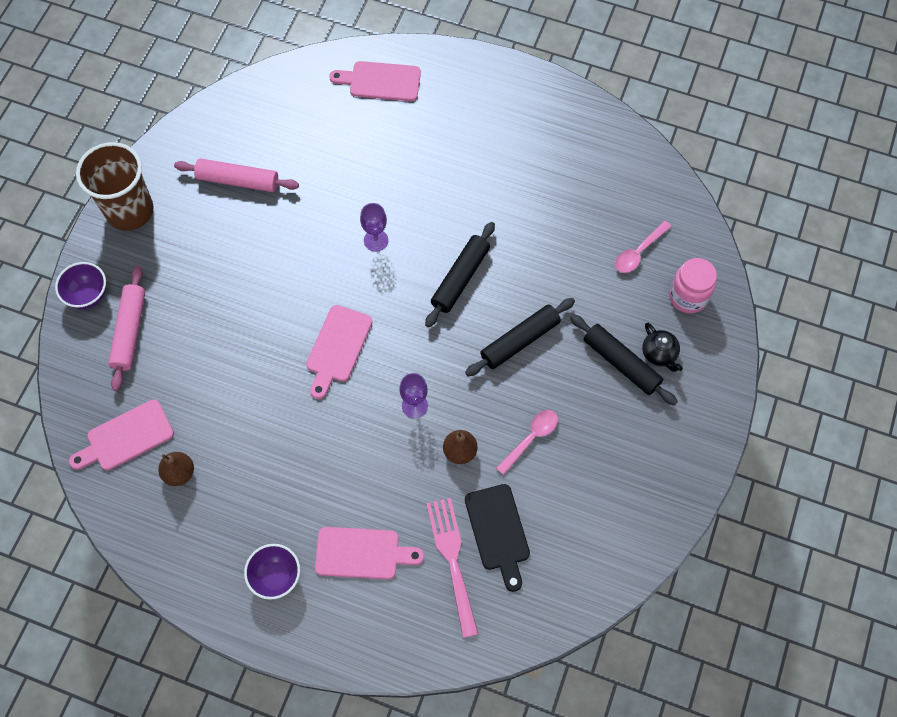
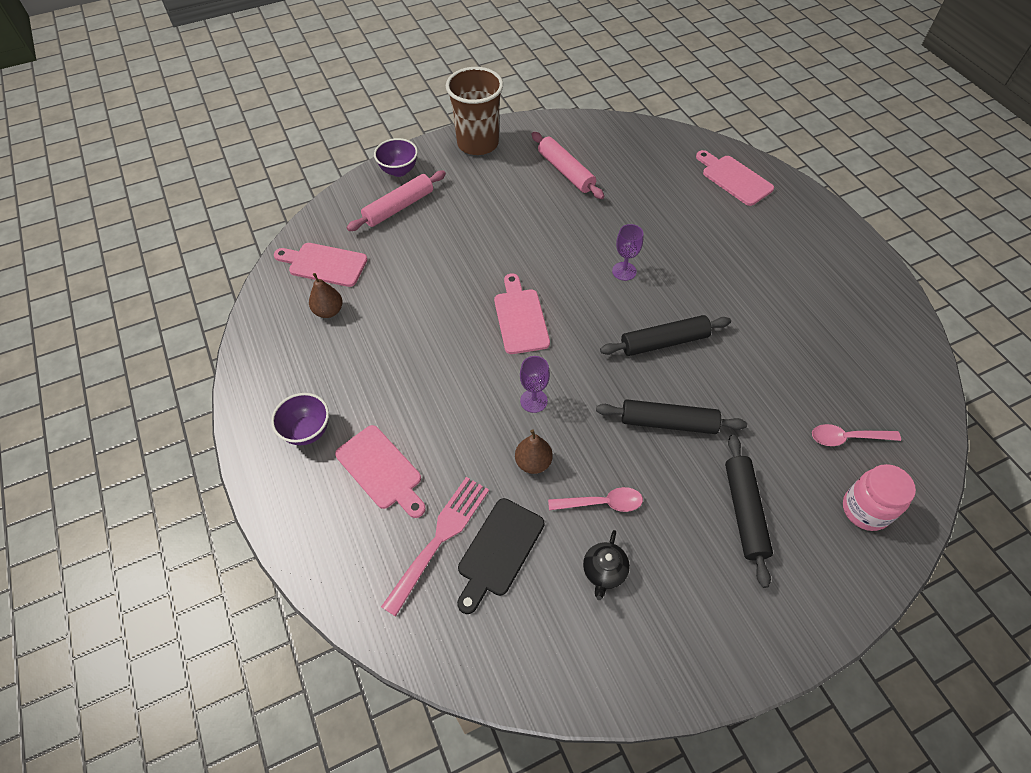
camera: 45 degrees right, 10 degrees down
(337, 347) = (520, 318): pink cutting board -> pink cutting board turned 105 degrees clockwise
(659, 354) = (790, 534): black teapot -> black teapot (604, 572)

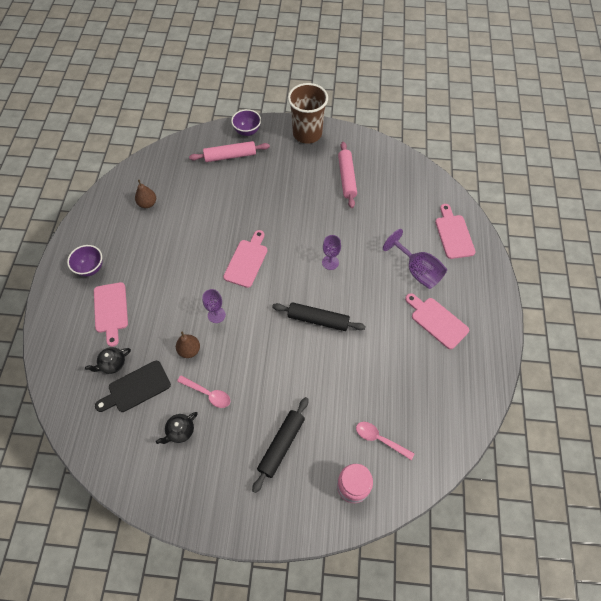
camera: 30 degrees right, 5 degrees up
(324, 264) = (165, 173): pink cutting board -> pink cutting board (437, 321)
(439, 539) = (112, 364): pink fork -> black teapot
(668, 422) = (281, 369): black rolling pin -> none
(729, 234) = (417, 271): none -> purple goblet

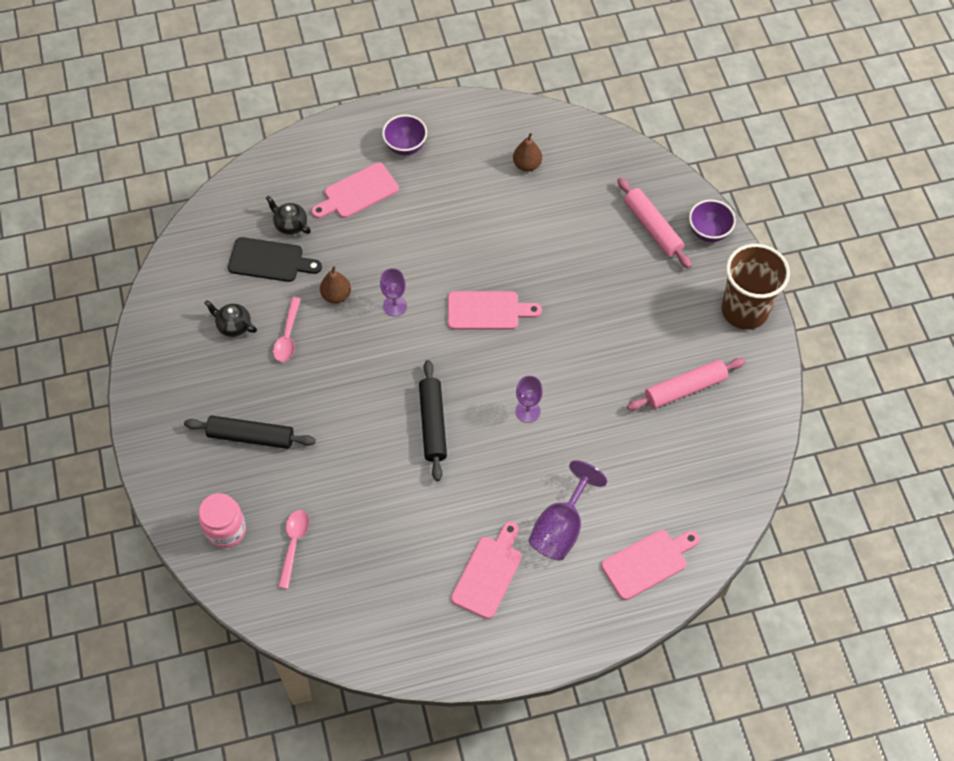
camera: 70 degrees right, 0 degrees up
(136, 388) = (270, 260): black cutting board -> black cutting board turned 150 degrees clockwise

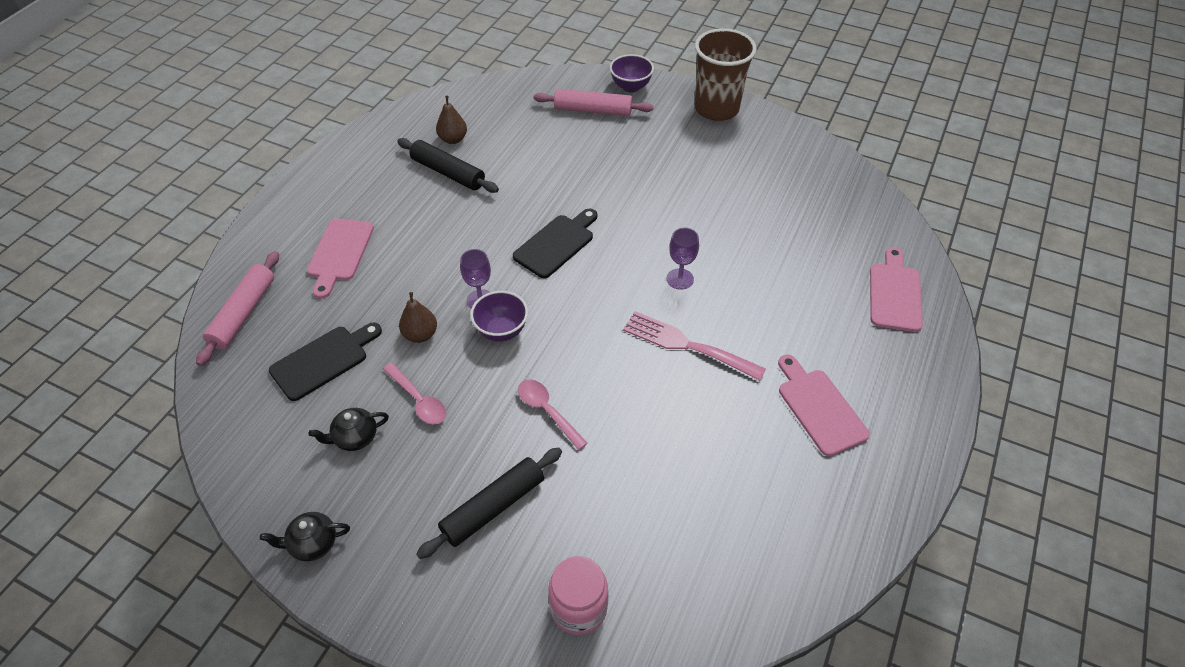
camera: 50 degrees left, 10 degrees down
(290, 224) = (307, 320): black teapot -> black teapot (312, 543)
(294, 544) = (653, 552): pink spoon -> pink spoon (547, 411)
(405, 147) = (339, 196): purple bowl -> purple bowl (501, 331)
(433, 424) = (628, 350): black rolling pin -> black rolling pin (448, 173)
(470, 457) = (687, 345): none -> pink fork
(487, 311) = (556, 244): pink cutting board -> black cutting board
(561, 528) = (814, 328): purple goblet -> none
(685, 389) = (752, 177): pink rolling pin -> pink rolling pin (243, 313)

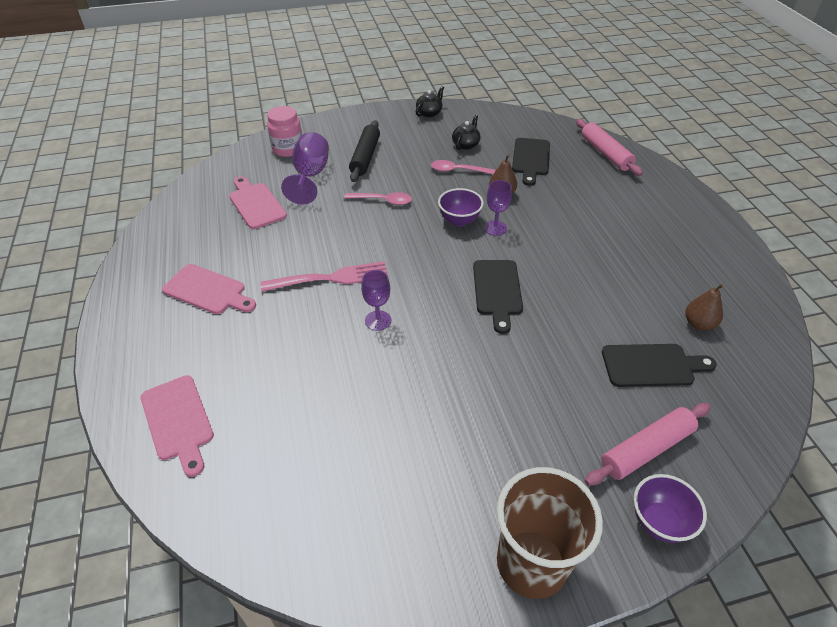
camera: 140 degrees right, 5 degrees down
(339, 253) = (616, 203): pink cutting board -> pink cutting board (256, 204)
(448, 173) = (651, 293): black rolling pin -> none
(524, 138) = (652, 365): none -> black cutting board
(593, 519) = (310, 176): none -> purple goblet

